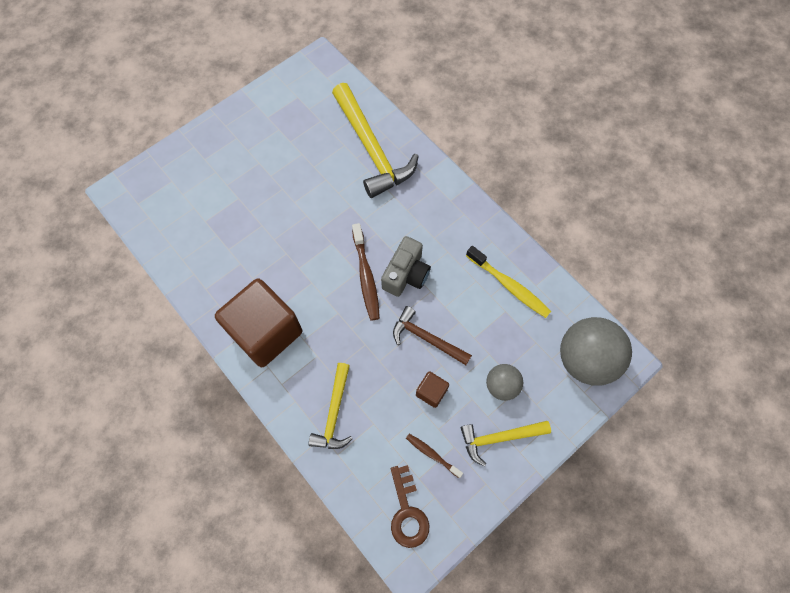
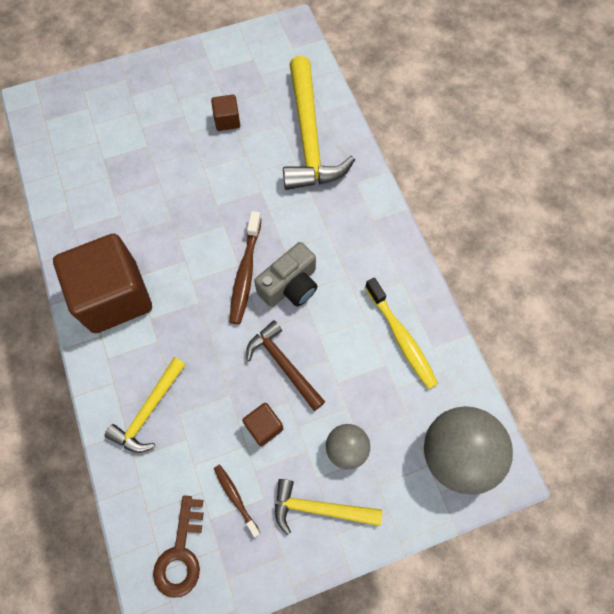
camera: 20 degrees right, 0 degrees up
(298, 156) = (227, 120): none -> brown cube

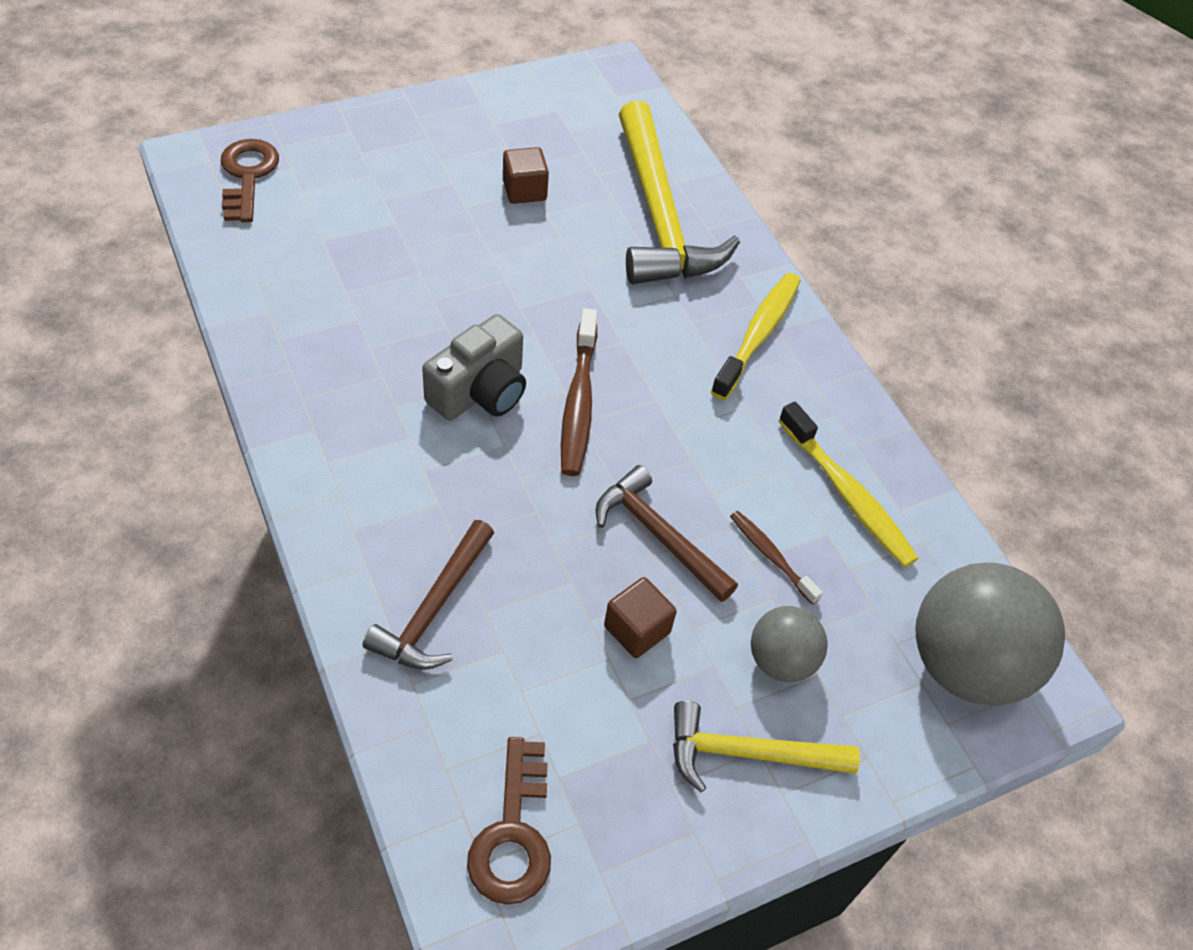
camera: 10 degrees left, 15 degrees down
(62, 113) = (248, 175): none -> brown key
(114, 297) = (359, 437): brown cube -> none
(149, 411) = (434, 609): yellow hammer -> brown hammer
(235, 498) = (600, 741): brown toothbrush -> brown toothbrush (771, 556)
(290, 285) = (655, 420): grey camera -> grey camera (480, 391)
(361, 224) = (758, 334): none -> yellow toothbrush

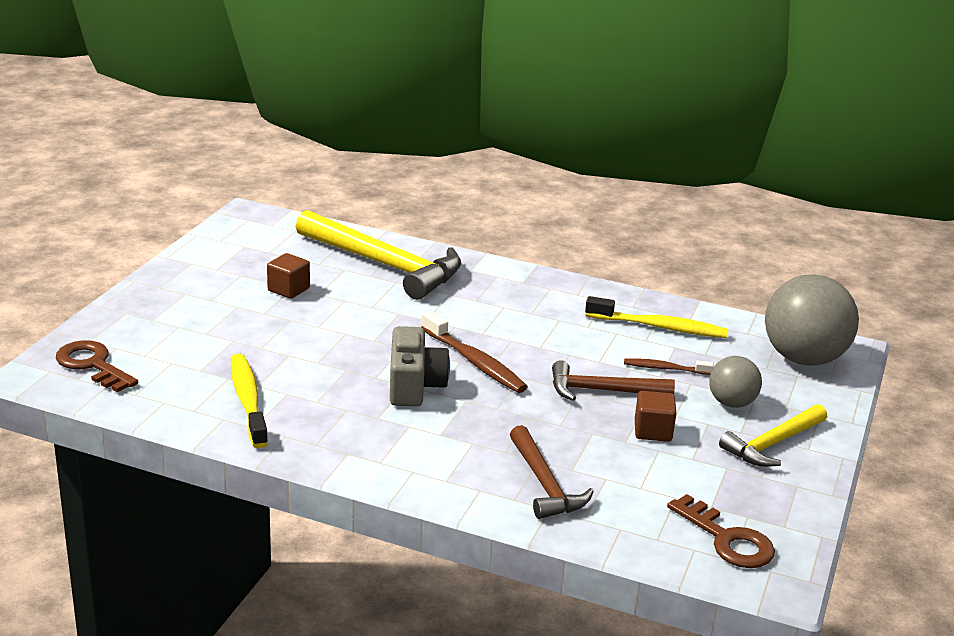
camera: 40 degrees left, 25 degrees down
(758, 334) = (518, 288): yellow toothbrush -> yellow toothbrush (248, 400)

